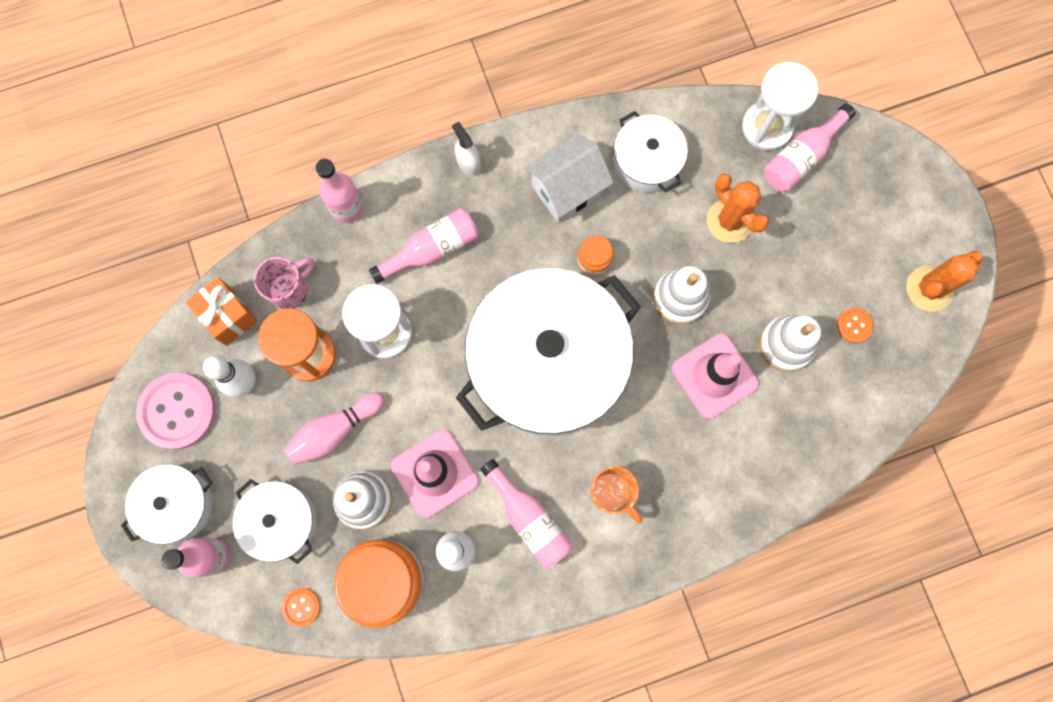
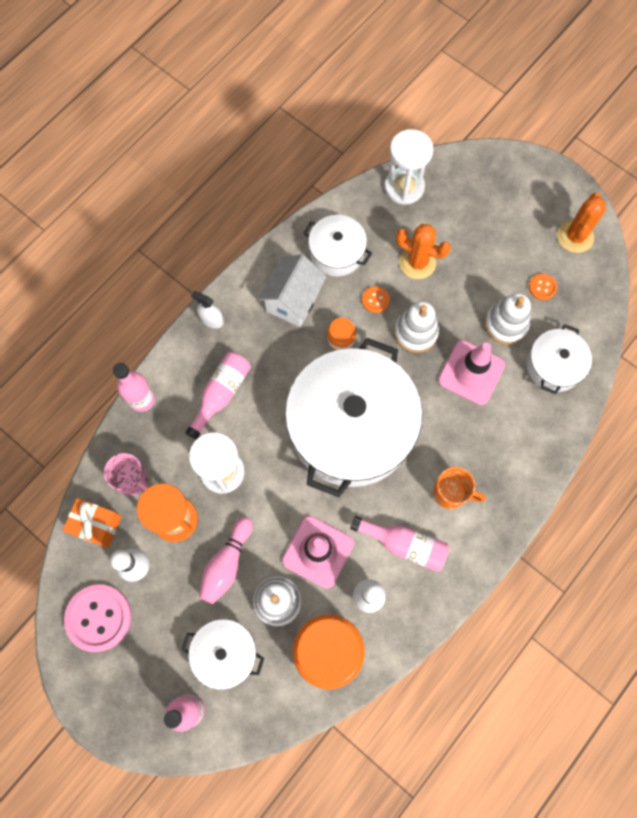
camera: 30 degrees left, 5 degrees down
(177, 505) = (139, 688): white pot -> white pot (553, 366)
(290, 290) = (133, 480): pink mug -> pink mug turned 105 degrees clockwise
(301, 607) = (278, 707): orange button -> orange button (375, 300)
(801, 157) = (439, 195): pink bottle -> none

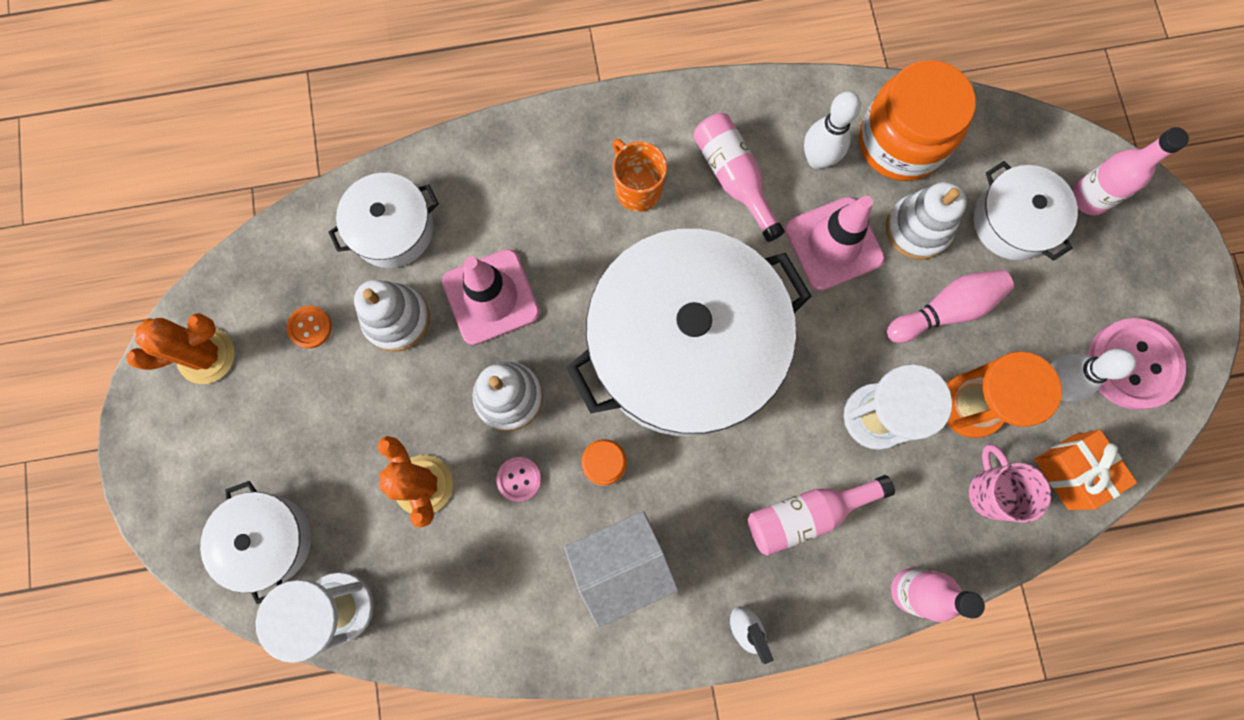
camera: 140 degrees left, 5 degrees up
(337, 252) = (509, 586): white pot -> white pot (268, 540)
(375, 300) = (519, 479): orange button -> pink button

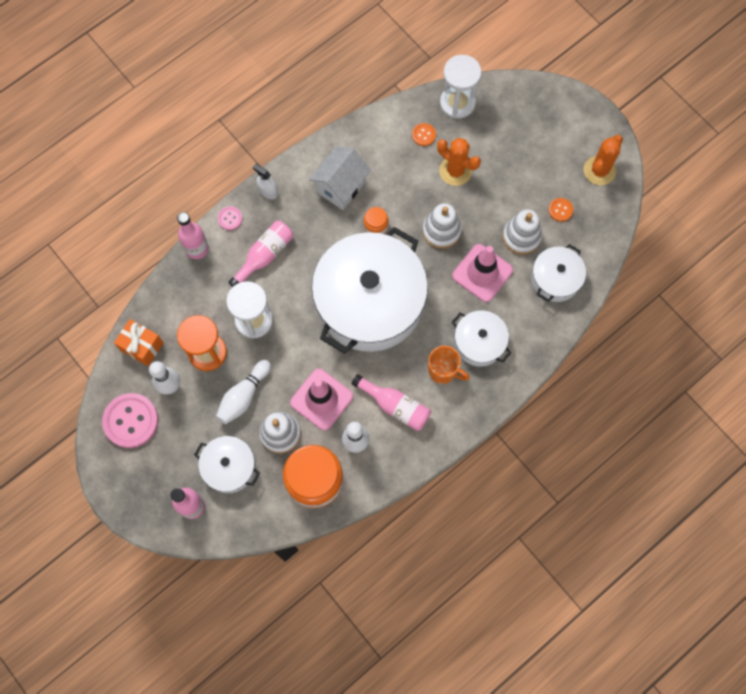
camera: 150 degrees right, 5 degrees down
(268, 540) = (509, 111): white pot -> white pot (479, 342)
(432, 579) = (423, 135): none -> orange button
(519, 479) = (412, 197): pink button -> pink button (230, 218)
(946, 310) = (243, 396): pink bowling pin -> white bowling pin
(991, 492) = (178, 315): pink mug -> none

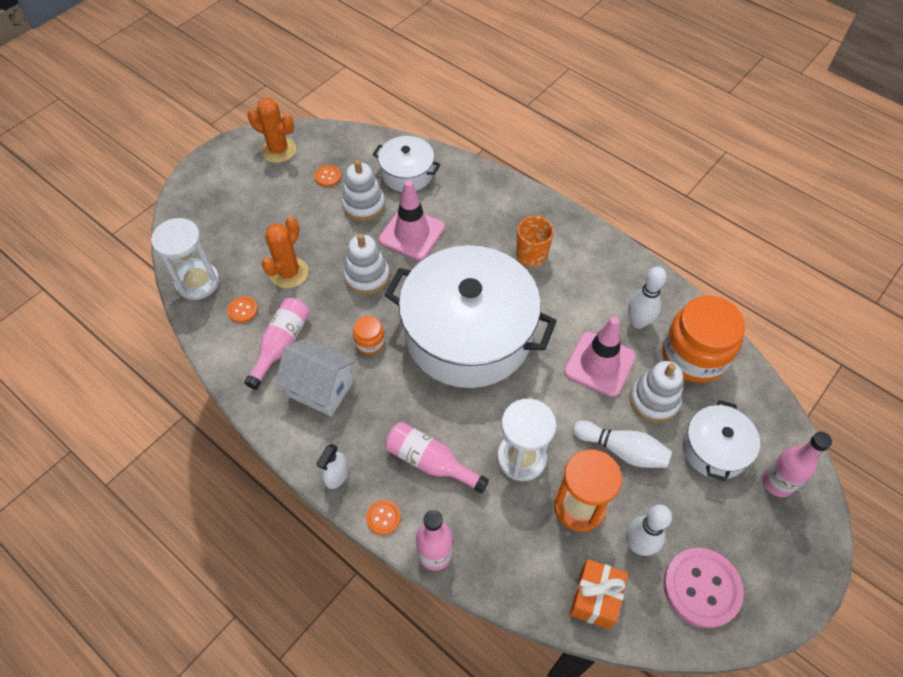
camera: 100 degrees left, 15 degrees down
(230, 218) = (383, 518): pink button -> orange button
(395, 406) = (584, 291): pink bottle -> pink bottle (281, 345)
(479, 342) = (492, 227): white pot -> none

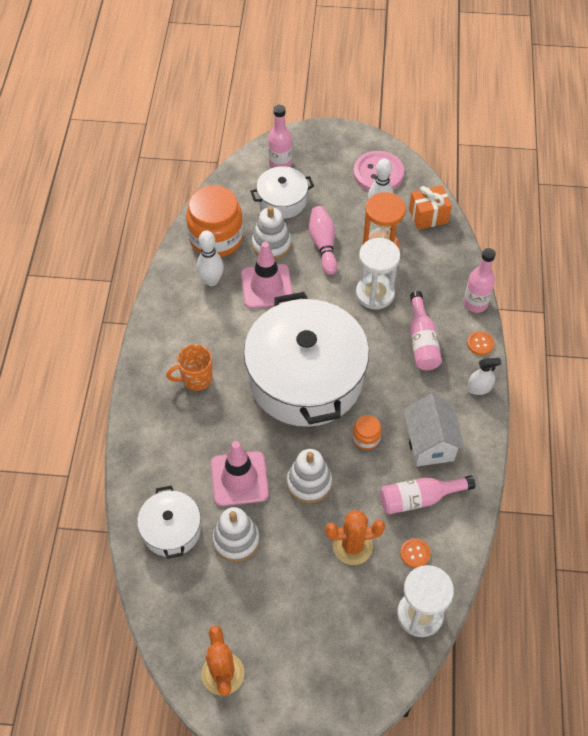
camera: 125 degrees left, 0 degrees up
(328, 177) = (224, 598): orange button -> none
(622, 450) = (323, 245): white bowling pin -> pink bowling pin

